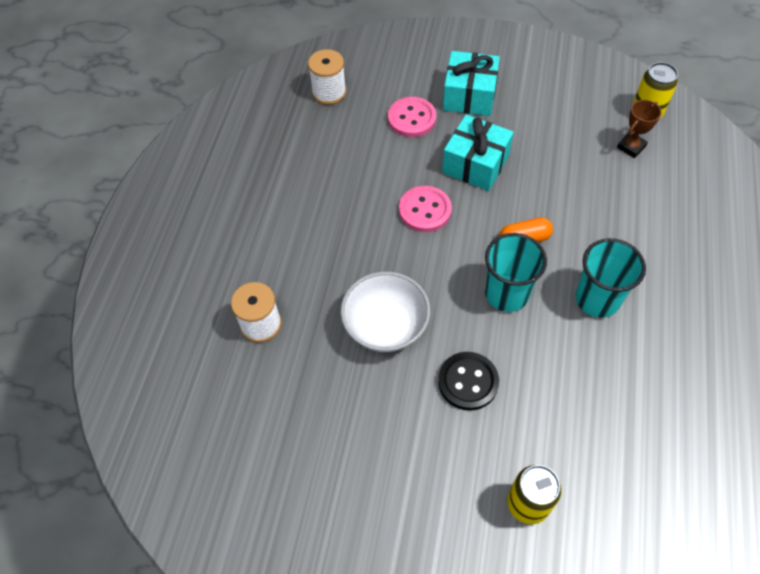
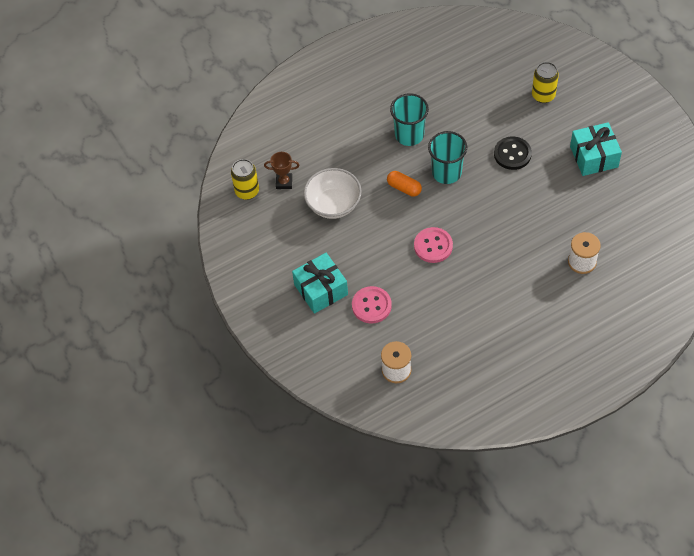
camera: 130 degrees left, 0 degrees up
(386, 326) = (521, 208): white bowl -> white bowl (333, 204)
(475, 164) = (374, 246): turquoise gift -> turquoise gift (594, 157)

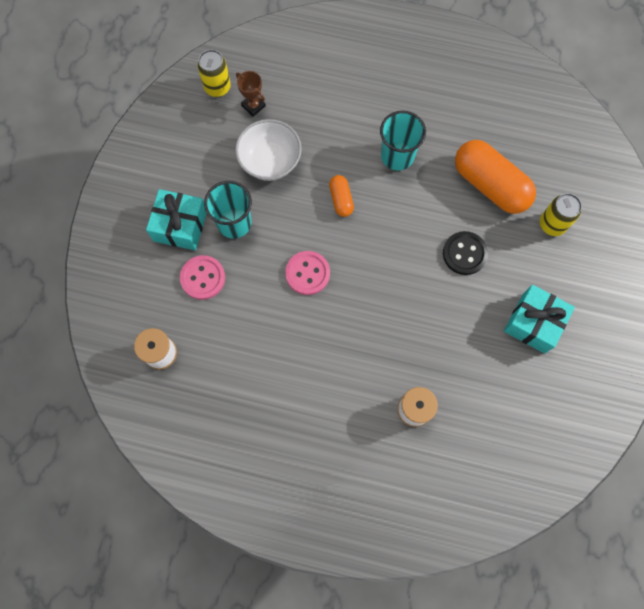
camera: 40 degrees right, 15 degrees up
(446, 172) = (390, 218): turquoise cup -> turquoise cup (234, 223)
(483, 104) = (490, 185): none -> orange capsule

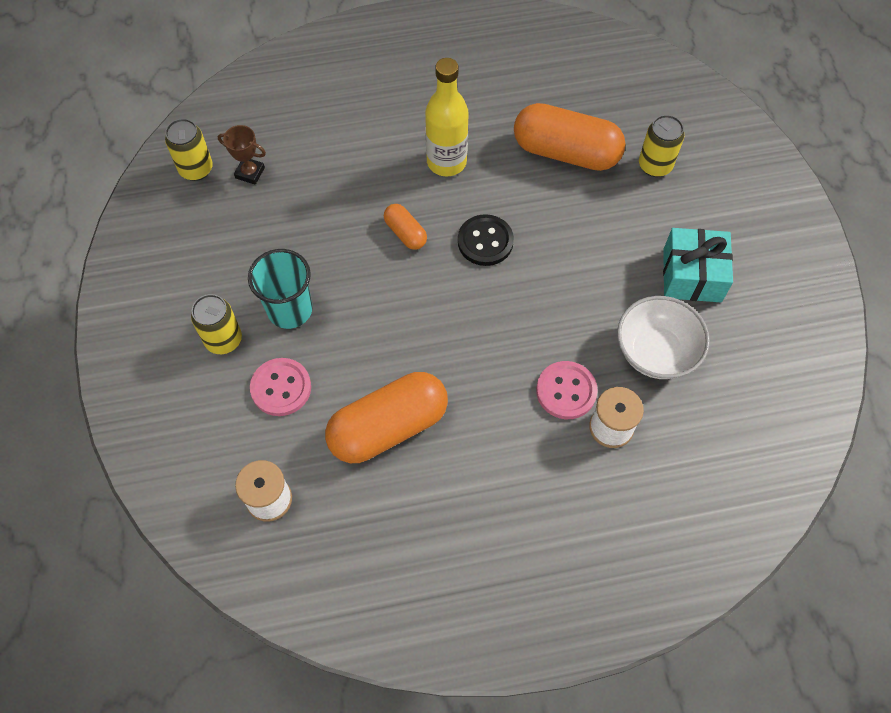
camera: 25 degrees left, 10 degrees down
(180, 226) = (223, 340): turquoise gift -> yellow can
(261, 339) = (388, 427): none -> orange capsule
(270, 161) = (300, 224): white bowl -> white bowl (655, 352)
(307, 273) = (407, 329): pink button -> pink button (566, 391)
(397, 156) = (446, 162): turquoise cup -> yellow bottle
(464, 254) = (577, 234): black button -> black button (485, 241)

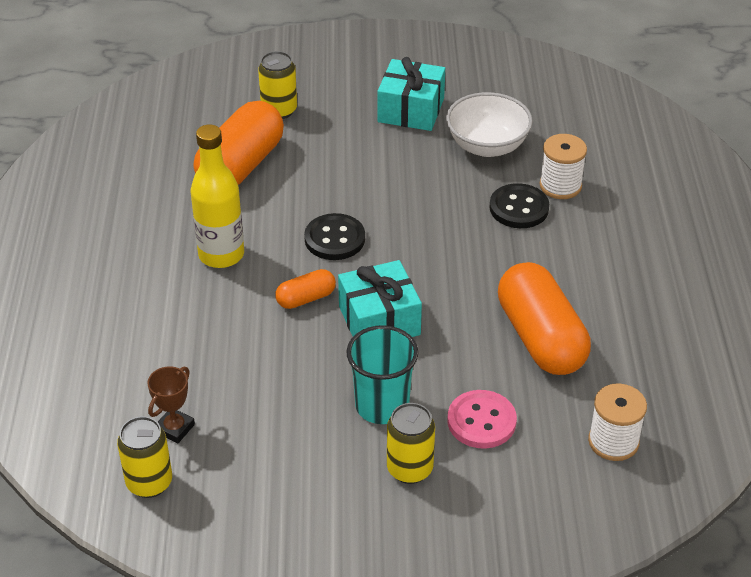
camera: 80 degrees left, 20 degrees down
(388, 292) = (379, 320): none -> turquoise gift
(566, 391) = (519, 208): pink button -> black button

